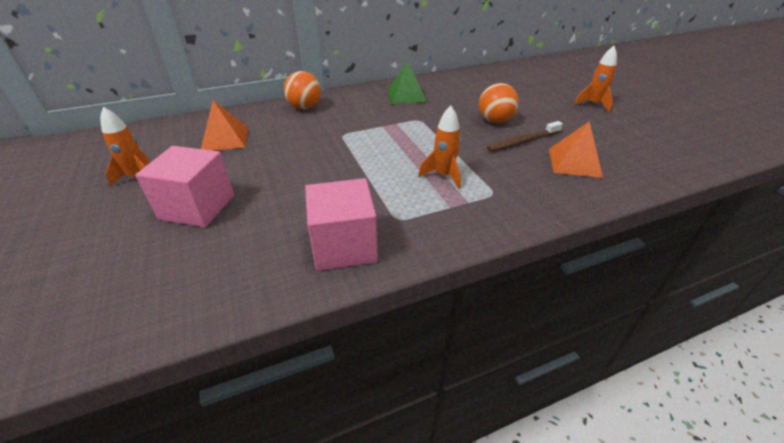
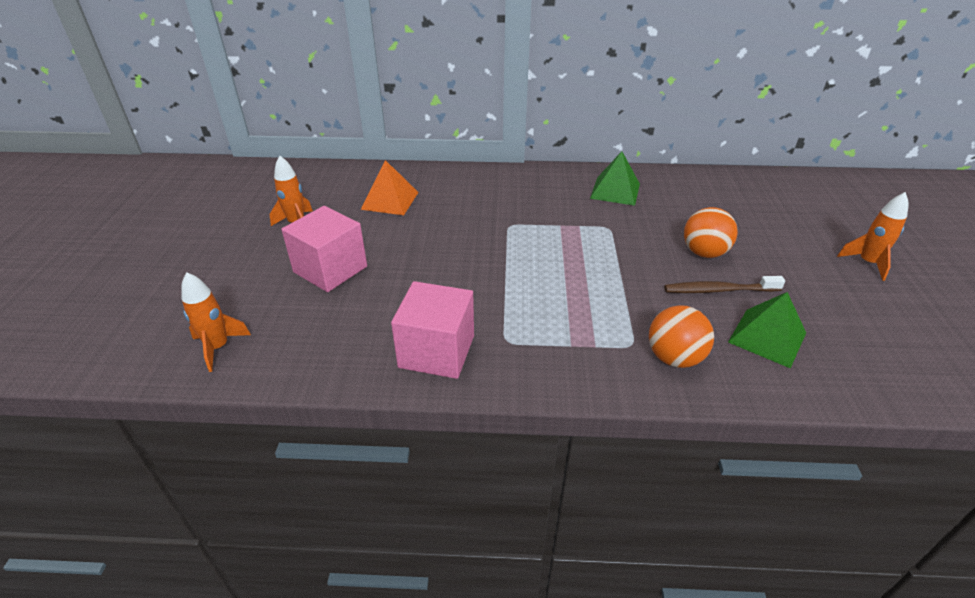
camera: 25 degrees right, 0 degrees up
(305, 107) = (489, 180): orange ball -> orange ball (674, 358)
(443, 176) = (588, 306): orange rocket -> orange rocket (218, 347)
(574, 162) = (767, 337): orange pyramid -> green pyramid

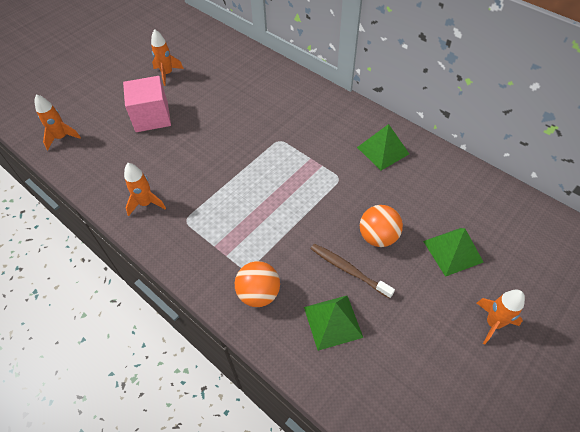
camera: 40 degrees right, 15 degrees up
(390, 200) = (232, 82): orange pyramid -> none
(437, 351) = (146, 203): pink cube -> orange rocket
(770, 232) = (452, 251): none -> green pyramid

